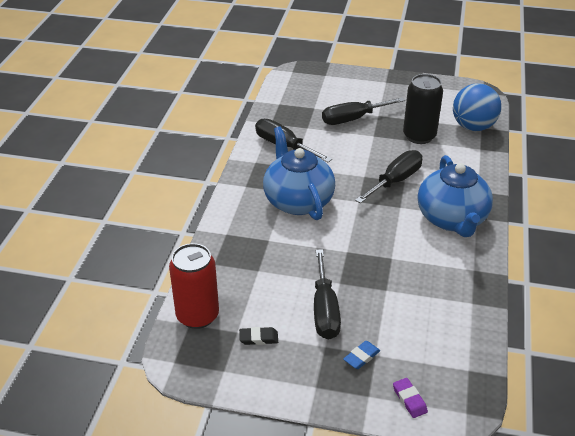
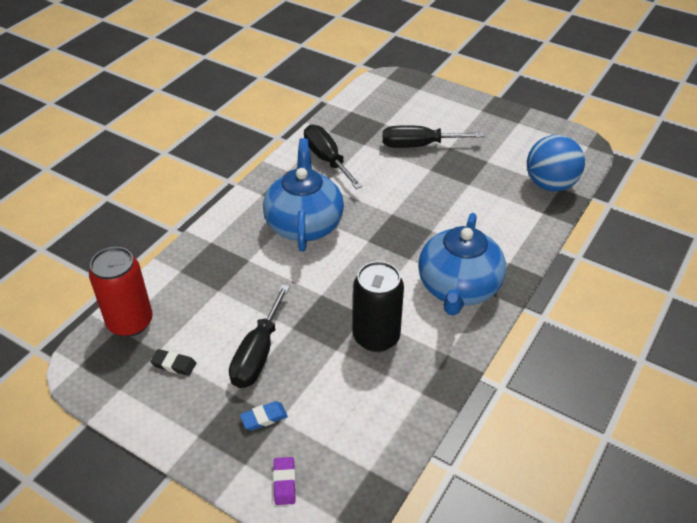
camera: 20 degrees right, 5 degrees up
(395, 181) = (422, 227): black screwdriver -> none
(419, 136) = (480, 182): black can -> black can (376, 337)

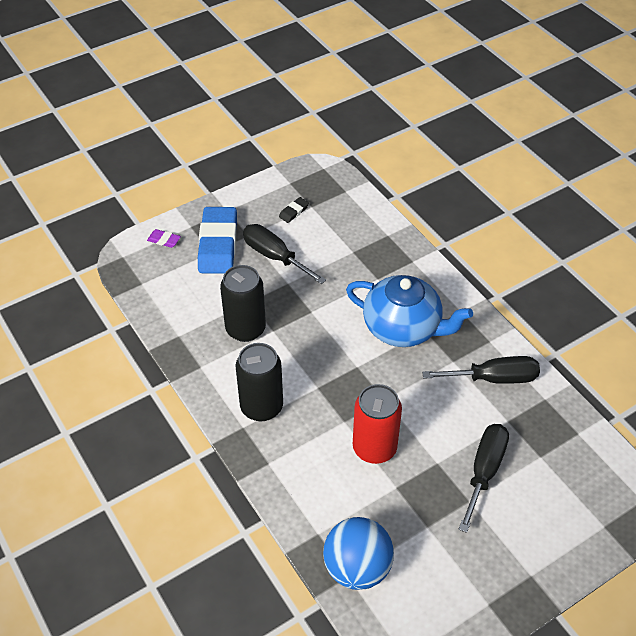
camera: 115 degrees right, 5 degrees up
(130, 322) = (348, 198): red can -> red can (374, 448)
(264, 418) = (218, 244): blue eraser -> blue eraser, size x2.41
(458, 288) = (261, 407): blue teapot -> black can

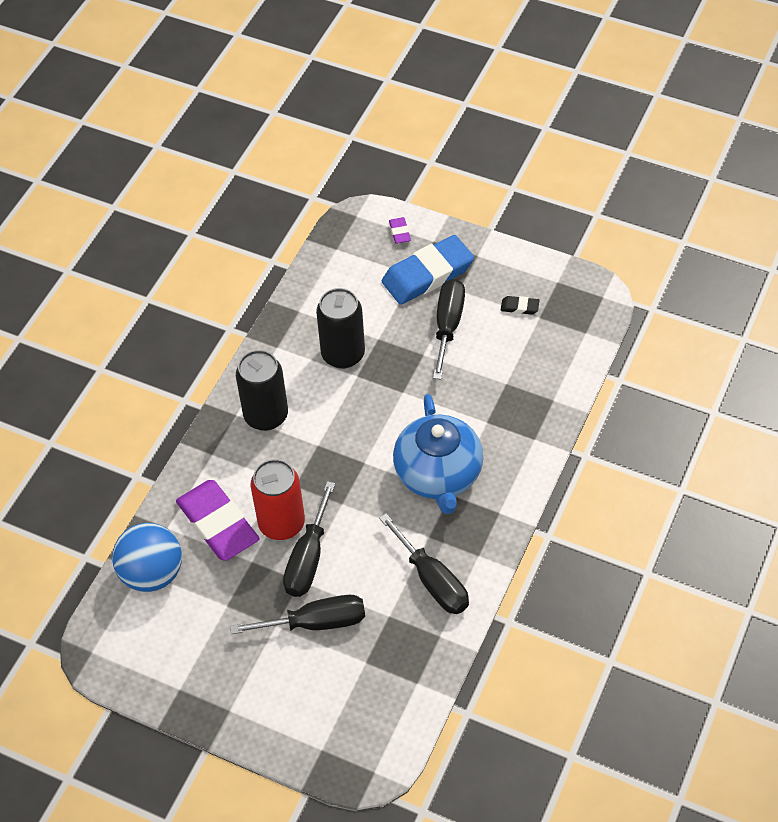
camera: 60 degrees right, 5 degrees up
(342, 493) = (218, 524): none -> purple eraser
(420, 446) = (308, 558): none -> black screwdriver

